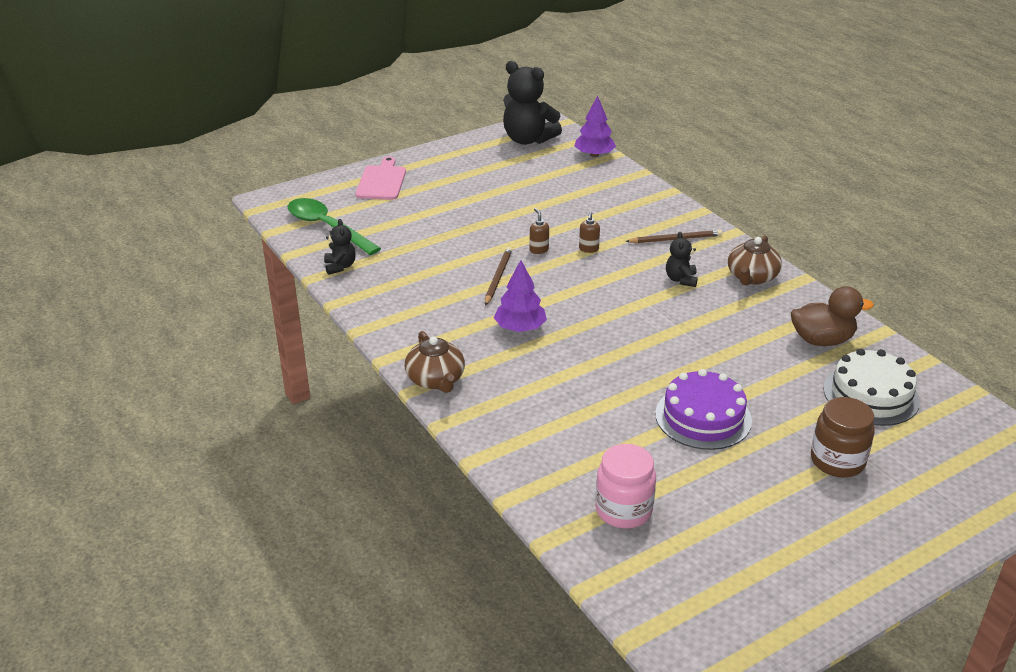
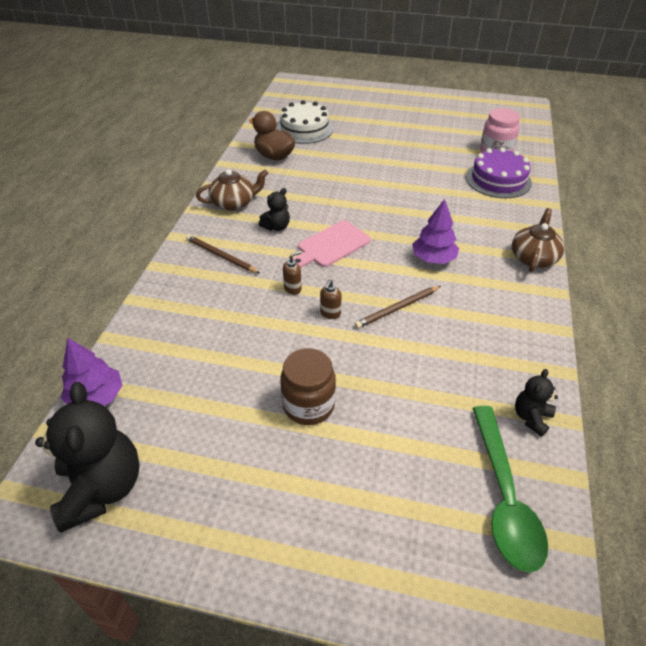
camera: 135 degrees left, 10 degrees up
(381, 181) = (363, 547): pink cutting board -> pink cutting board (331, 245)
(703, 417) = (399, 160): purple cake -> purple cake (498, 180)
(837, 461) = (369, 121): brown jar -> brown jar (308, 405)

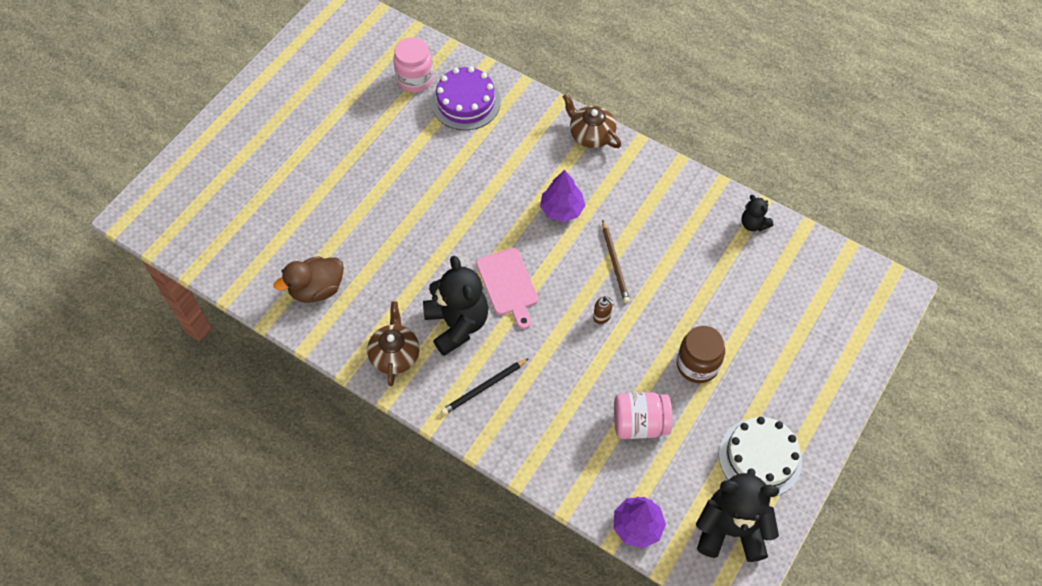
camera: 70 degrees left, 15 degrees up
(217, 371) = (639, 423): none -> pink jar
(221, 256) = (484, 388): brown pencil -> black pencil
(276, 227) = (457, 324): black teddy bear -> black teddy bear, size x2.02
(293, 288) = (558, 337): brown soap dispenser -> none
(304, 129) = (270, 239): white cake -> white cake (760, 457)
(504, 498) = (810, 272): green spoon -> none

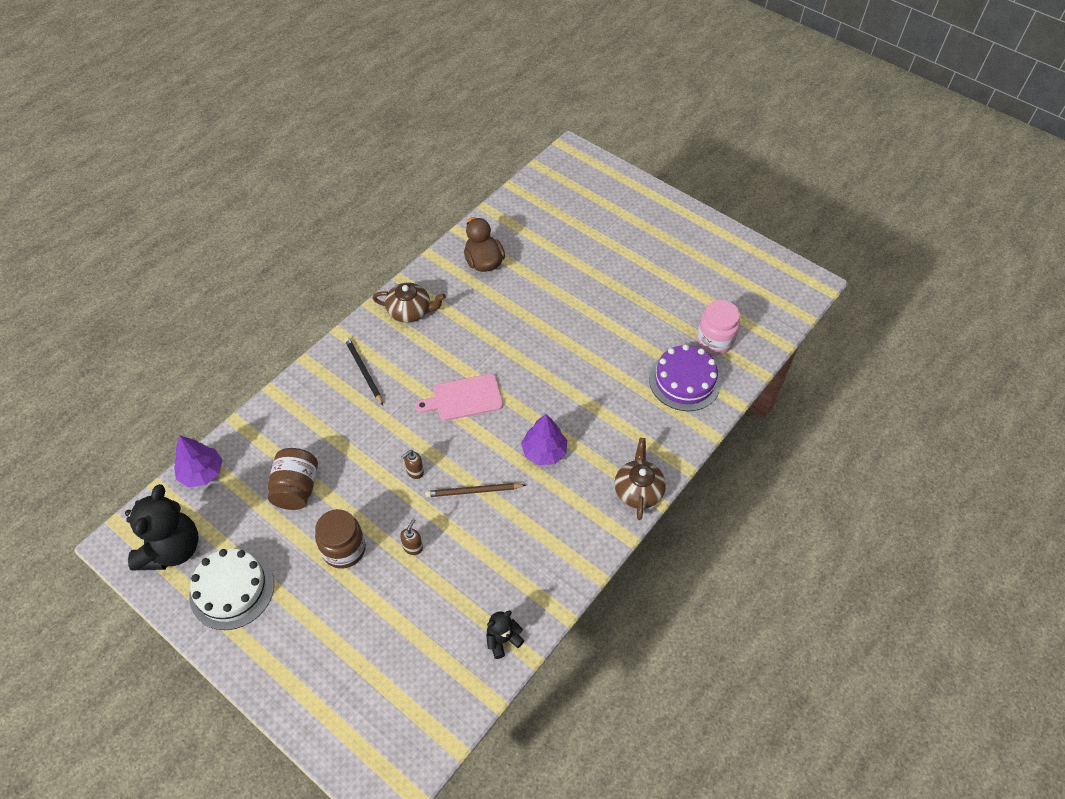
camera: 95 degrees right, 5 degrees down
(457, 324) = (430, 356): black teddy bear -> none
(591, 134) = (638, 490): brown teapot -> brown teapot turned 45 degrees counterclockwise
(639, 423) = (296, 488): pink jar -> brown jar
(683, 305) = (413, 547): none -> brown soap dispenser

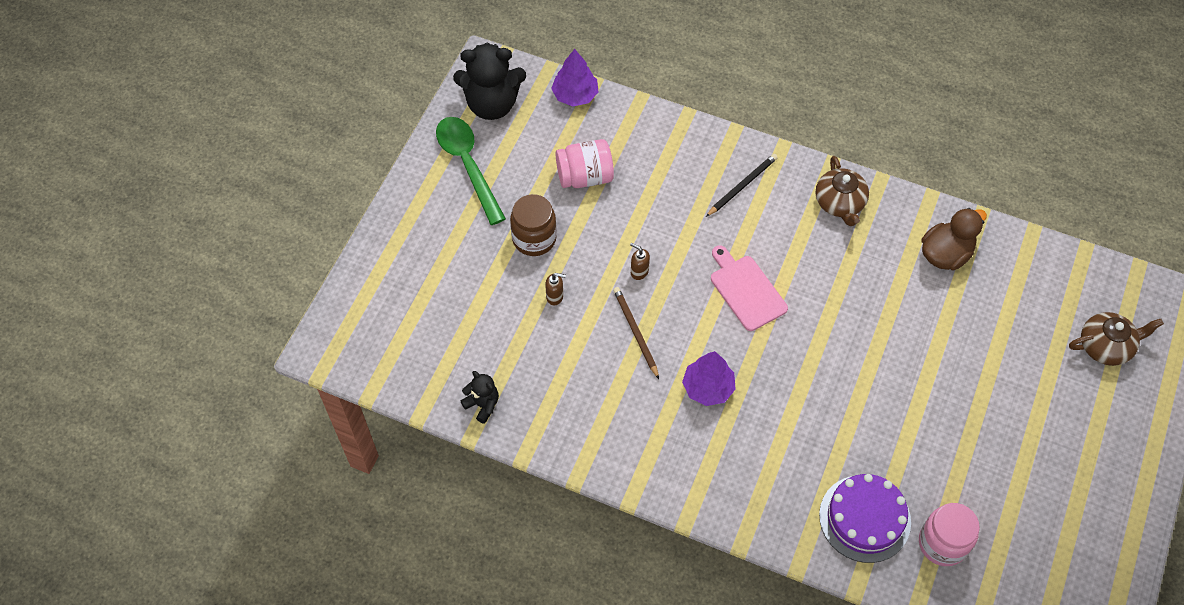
camera: 75 degrees right, 5 degrees up
(232, 589) = (467, 165): white cake -> green spoon
(296, 488) = (585, 177): brown jar -> pink jar
(638, 490) = (694, 496): brown teapot -> brown teapot (1106, 346)

